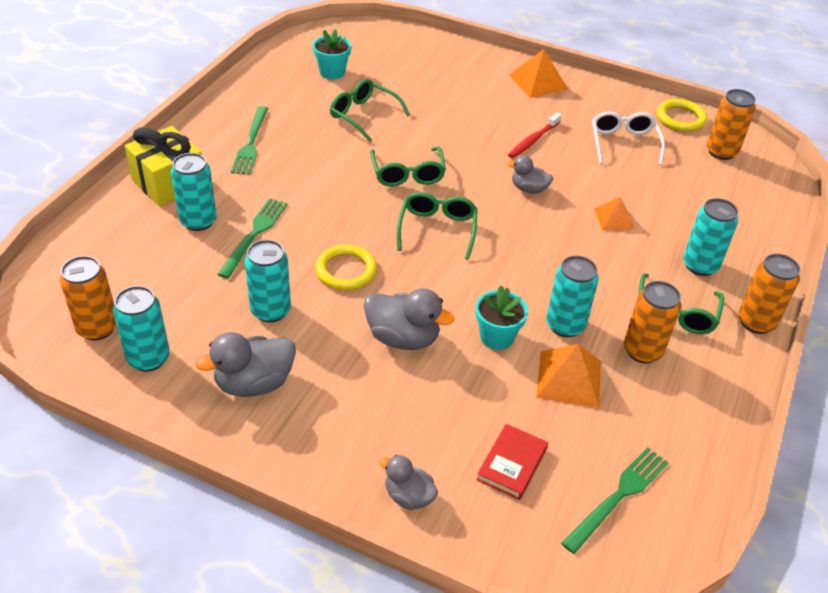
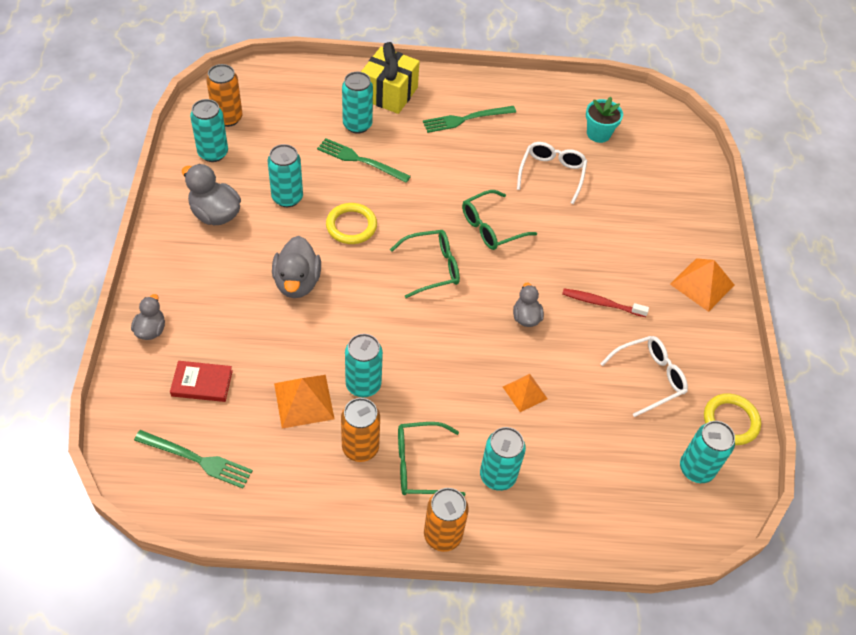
camera: 65 degrees right, 10 degrees up
(254, 235) = (360, 160): green fork -> green fork turned 150 degrees counterclockwise
(364, 115) = (551, 174): green glasses -> white glasses
(497, 337) = (327, 341): turquoise flower pot -> none
(721, 152) = (696, 469): orange can -> turquoise can

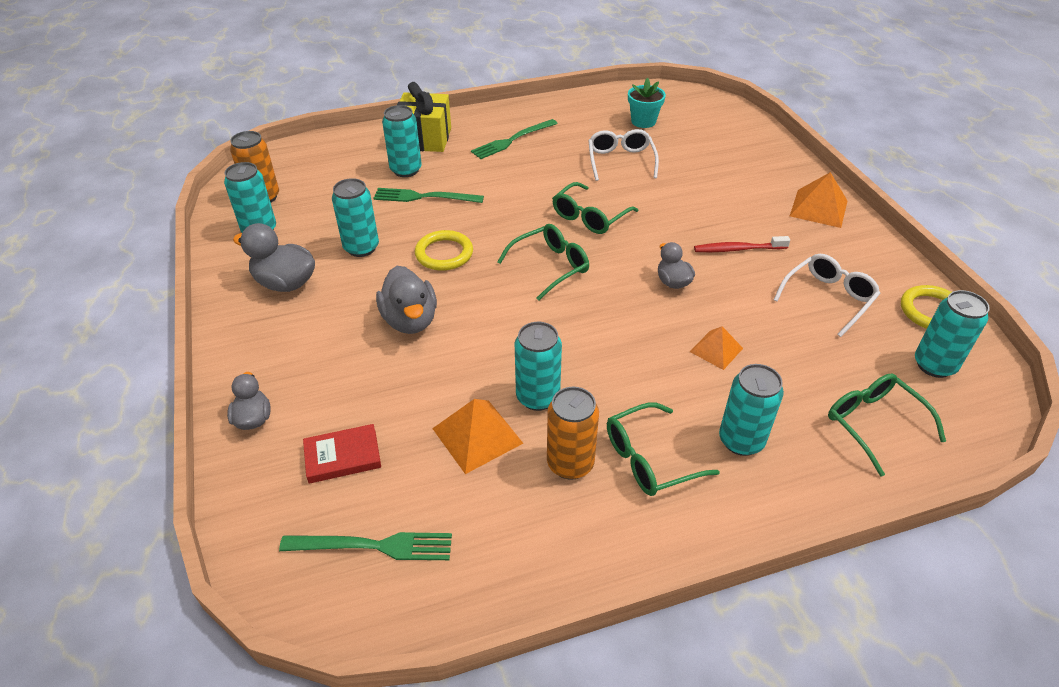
camera: 15 degrees left, 10 degrees down
(442, 535) = (720, 526): orange can -> none
(610, 500) = (874, 424): none -> green glasses

